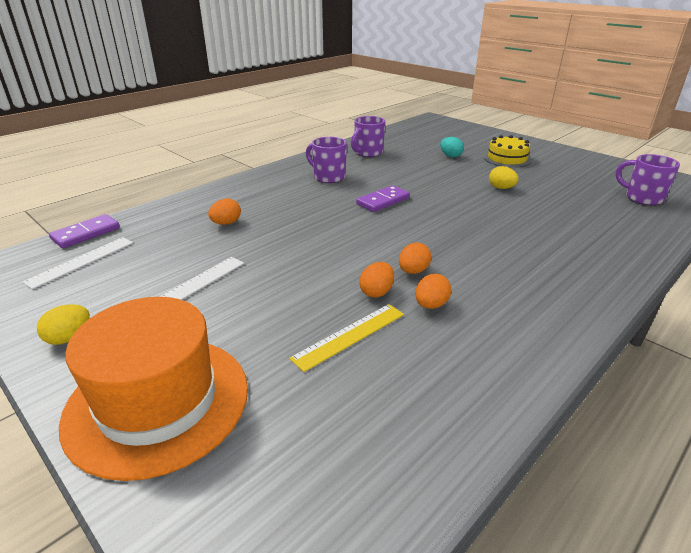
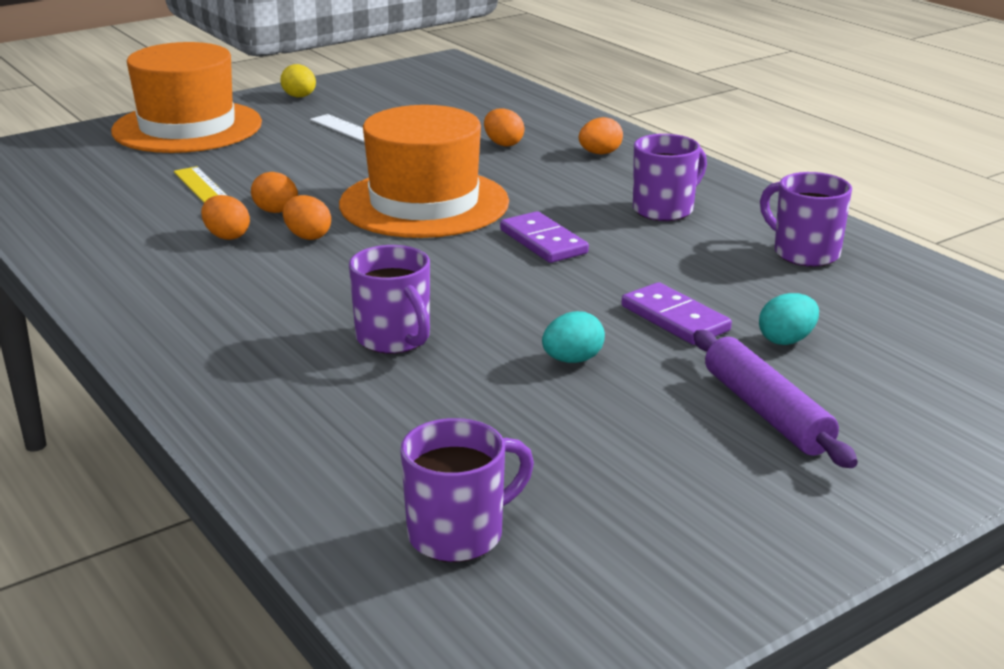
camera: 100 degrees right, 5 degrees down
(81, 261) = (438, 89): white ruler -> none
(86, 233) = (505, 86): purple domino -> purple domino (675, 318)
(245, 194) = (600, 153): none -> orange egg
(341, 238) = (424, 203): none -> orange hat
(501, 188) = (572, 360): yellow egg -> turquoise egg
(507, 159) = (767, 412): yellow cake -> purple rolling pin
(520, 226) = (394, 339): none -> purple mug

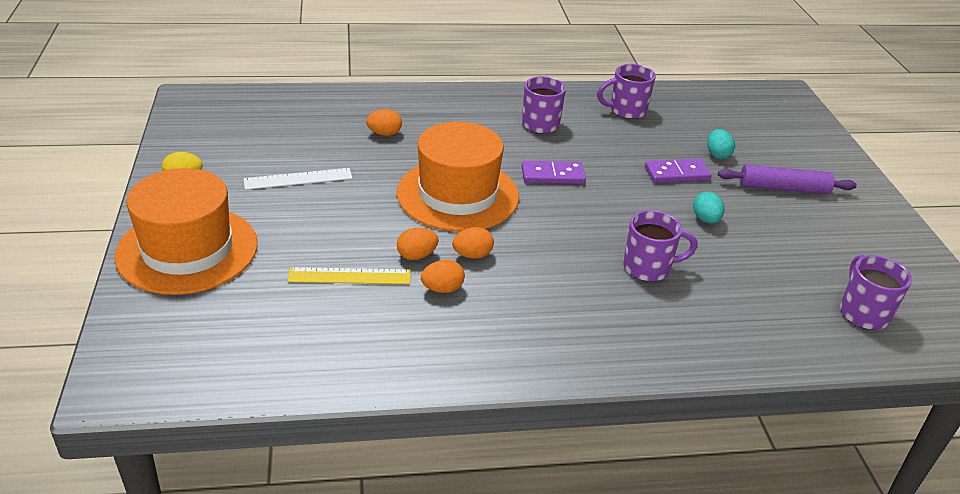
camera: 65 degrees left, 10 degrees up
(600, 153) = (436, 110): orange egg -> none

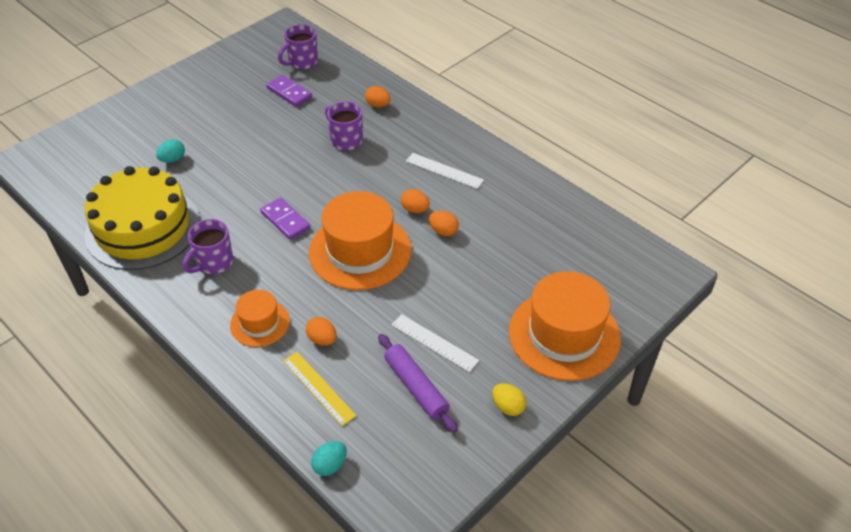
camera: 125 degrees left, 10 degrees up
(349, 276) = (494, 246): yellow ruler -> yellow ruler (318, 388)
(442, 117) = (260, 323): none -> orange hat
(442, 289) = (458, 204): orange egg -> orange egg (378, 105)
(511, 311) = (444, 170): none -> white ruler
(626, 111) = (143, 227): purple mug -> yellow cake
(677, 173) = (221, 168): purple domino -> purple domino (289, 93)
(705, 219) = (268, 137): turquoise egg -> turquoise egg (330, 465)
(783, 188) = (192, 119): purple rolling pin -> purple rolling pin (416, 387)

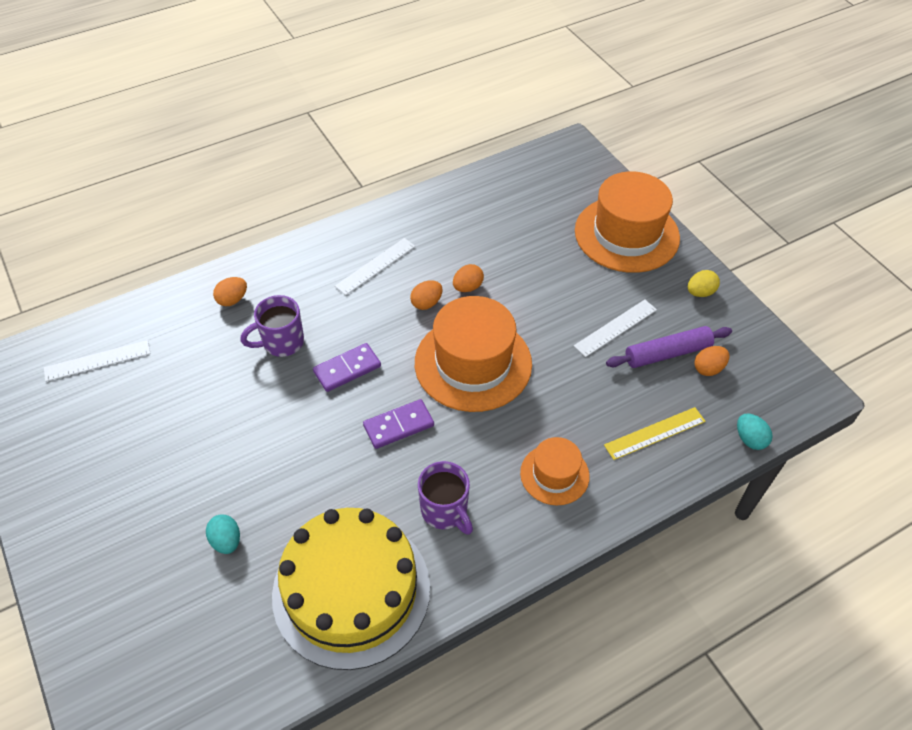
camera: 75 degrees left, 5 degrees up
(289, 93) = (155, 385): purple domino -> purple domino (347, 369)
(302, 62) = (97, 360): purple mug -> white ruler
(322, 339) = (591, 419): orange egg -> orange egg (708, 368)

